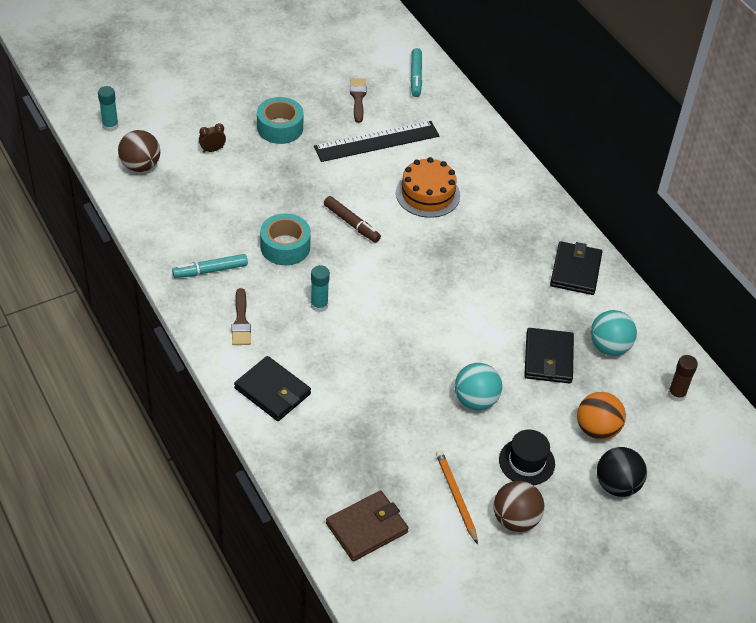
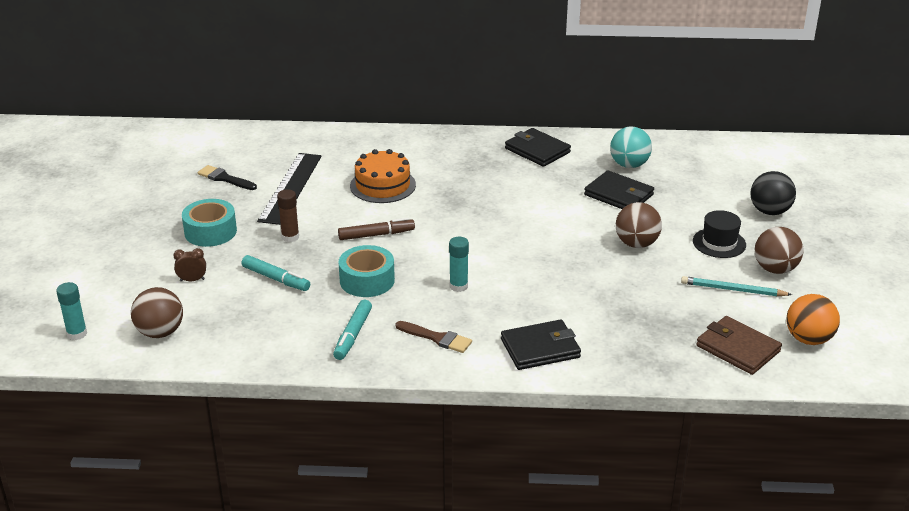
camera: 55 degrees left, 15 degrees down
(212, 150) = (192, 280): brown clock -> brown clock turned 75 degrees clockwise
(358, 98) = (225, 178): brown brush -> black brush
(367, 528) = (738, 348): brown wallet -> brown wallet turned 45 degrees counterclockwise
(416, 77) = (235, 142): turquoise marker -> turquoise marker (276, 279)
(456, 497) = (733, 290): orange pencil -> turquoise pencil
(475, 400) = (636, 244): turquoise ball -> brown ball
(597, 429) = (708, 200): orange ball -> orange ball (808, 339)
(676, 394) = (698, 155): brown glue stick -> brown glue stick (290, 237)

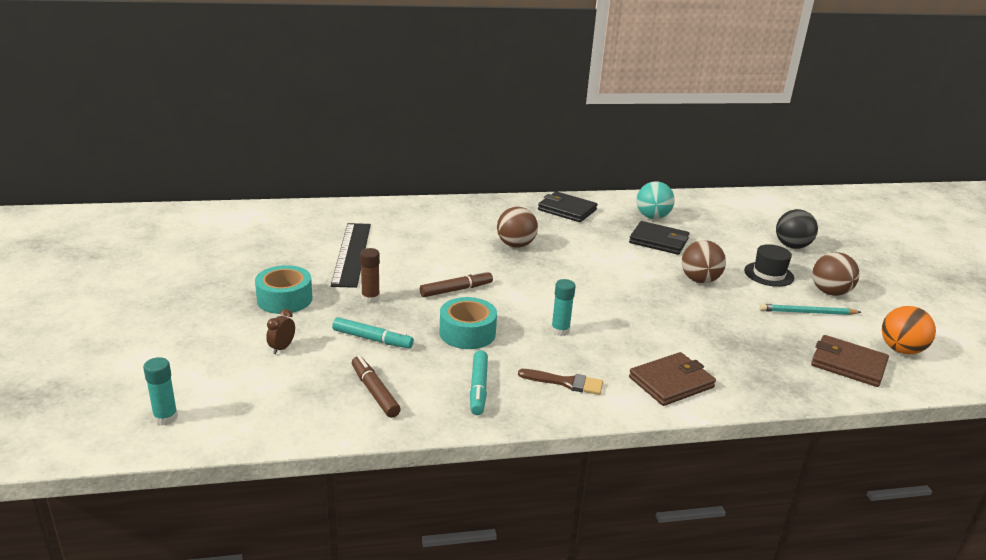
camera: 15 degrees left, 5 degrees down
(160, 332) = (265, 406): brown ball -> brown ball (515, 245)
(192, 280) = (282, 348): brown clock -> brown clock turned 45 degrees counterclockwise
(225, 178) = (281, 249): black brush -> none
(258, 329) = (375, 392): none -> brown marker
(383, 185) = (441, 246): orange cake -> none
(540, 348) = (671, 382): black wallet -> brown wallet

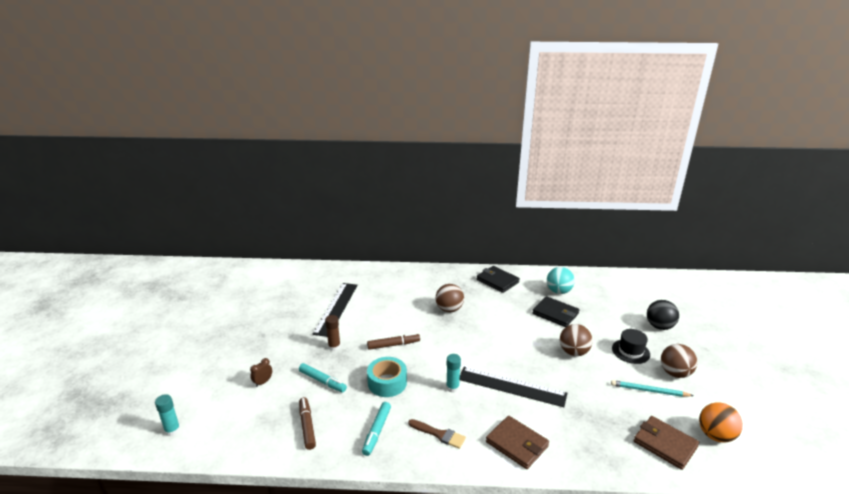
camera: 15 degrees right, 0 degrees up
(284, 299) = (280, 342): turquoise tape -> none
(637, 322) = (511, 386): none -> black ruler
(671, 382) = (517, 444): brown wallet -> brown wallet turned 60 degrees clockwise

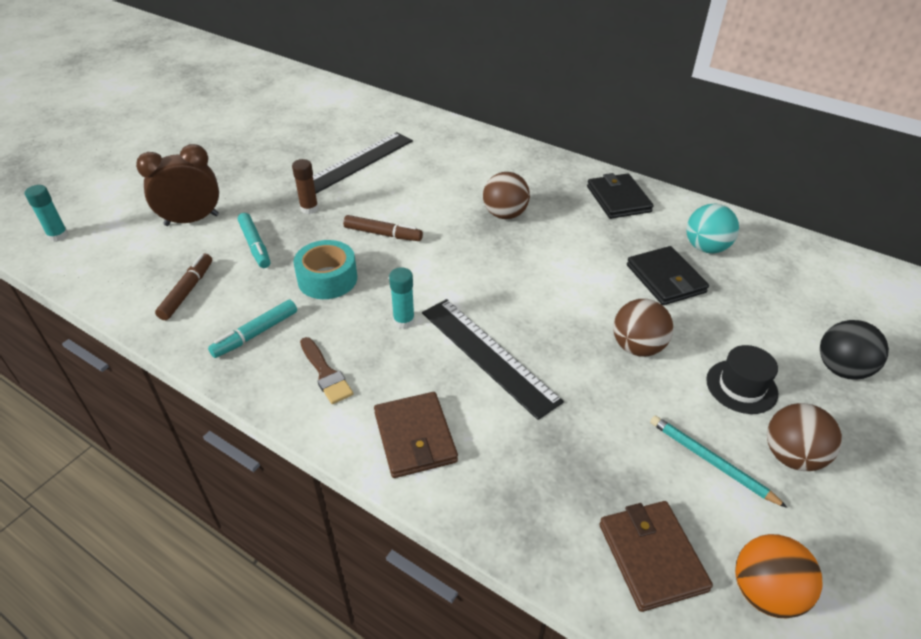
camera: 30 degrees right, 15 degrees up
(263, 382) = (192, 220): brown clock -> brown clock, size x2.19

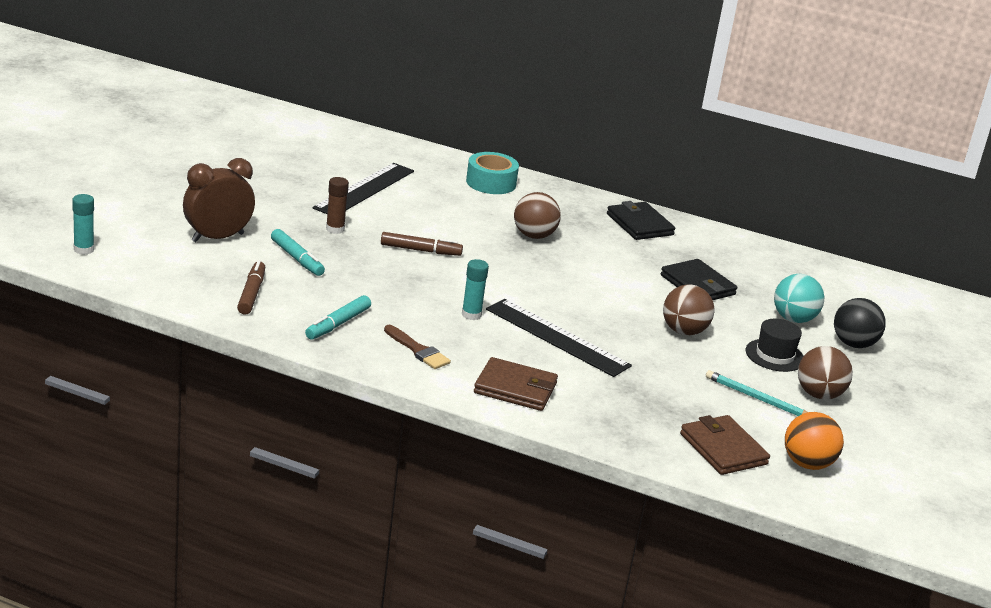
camera: 15 degrees left, 15 degrees down
(327, 279) = (384, 285): turquoise tape -> turquoise tape (491, 183)
(415, 437) = (515, 388): brown wallet -> brown wallet turned 45 degrees counterclockwise
(706, 248) = (729, 263): turquoise ball -> turquoise ball (793, 319)

